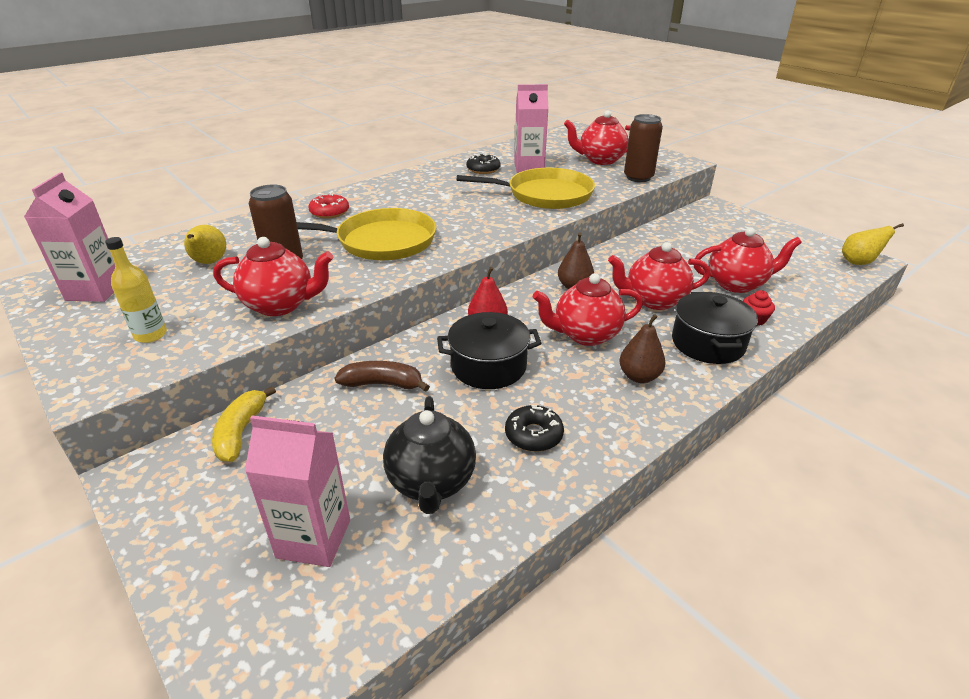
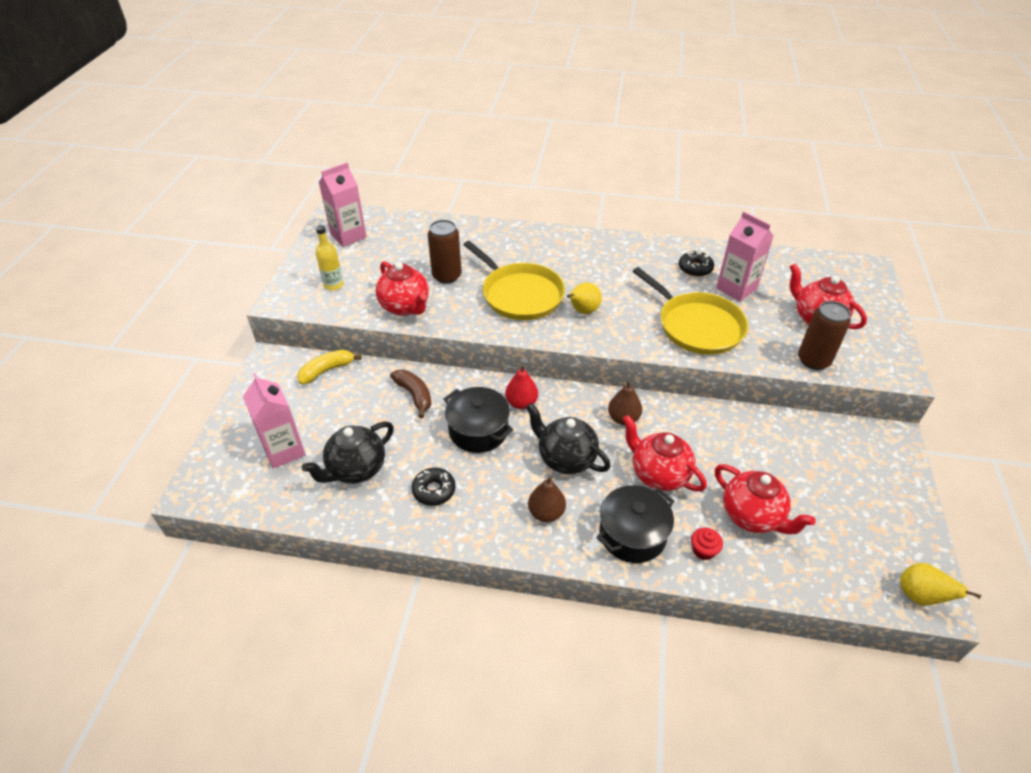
camera: 50 degrees right, 10 degrees up
(209, 262) = (415, 249): yellow pear -> yellow pear (583, 311)
(329, 212) = (528, 247): red donut -> none
(585, 335) = (565, 458): red teapot -> black teapot

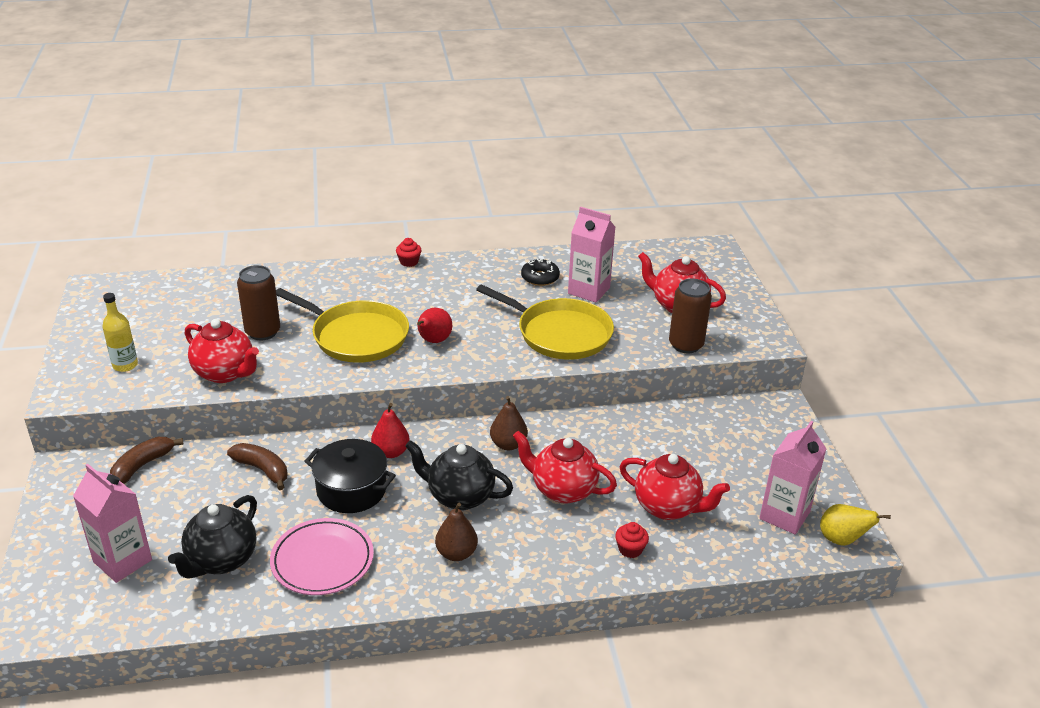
camera: 20 degrees left, 10 degrees down
(327, 370) = (142, 465): yellow banana -> brown banana
(348, 236) = (121, 309): pink carton -> pink carton (784, 515)
(434, 490) = (322, 560): black donut -> pink plate
(583, 311) = (433, 341): yellow pear -> red pear
(585, 234) = (409, 262): none -> red cupcake
(632, 534) = (554, 552): black pot -> none

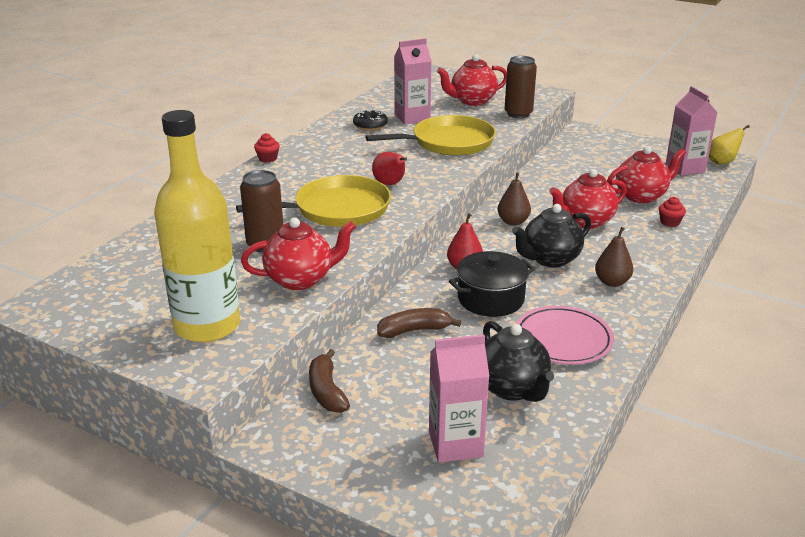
camera: 50 degrees left, 5 degrees down
(125, 365) = (207, 326): yellow bottle -> yellow bottle, size x2.24

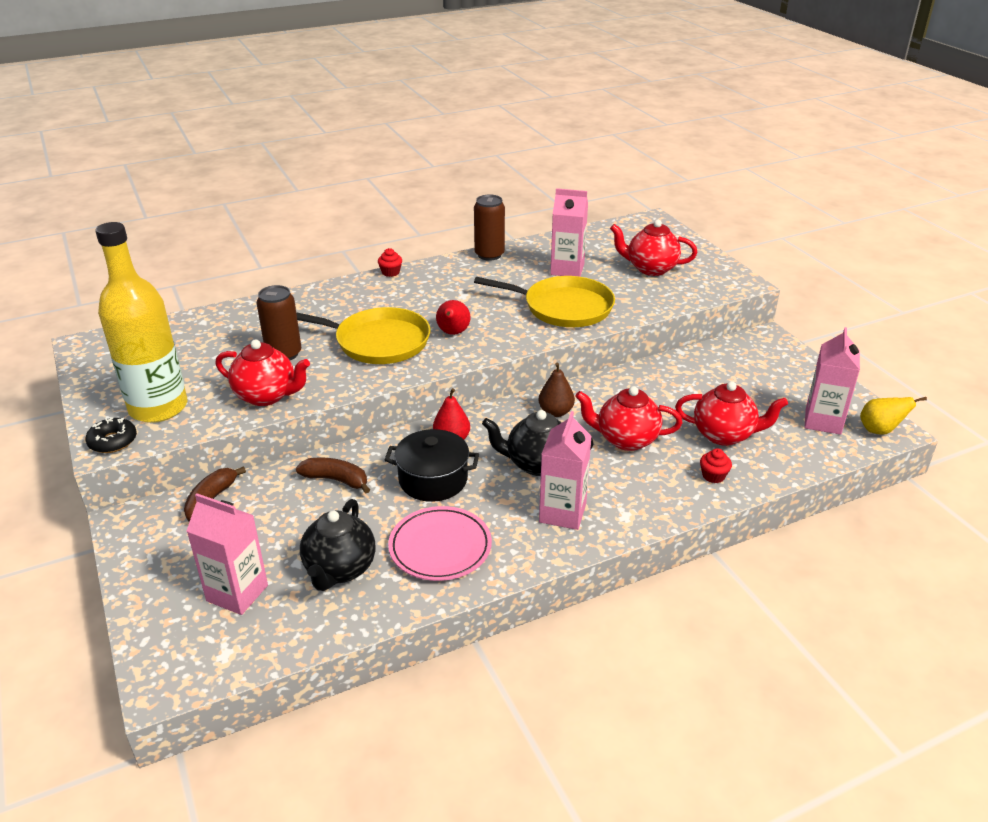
camera: 35 degrees right, 5 degrees up
(370, 125) = (518, 266): black donut -> black donut (113, 441)
(518, 114) = (676, 298): brown can -> brown can (489, 255)
(612, 282) = (562, 513): brown pear -> pink carton

